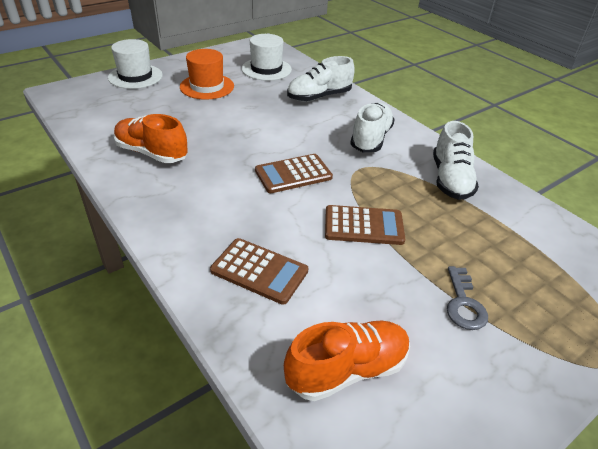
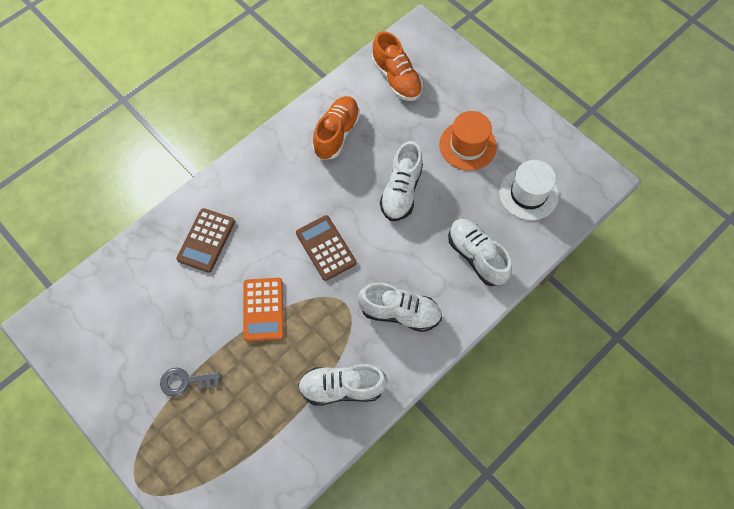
camera: 85 degrees right, 25 degrees up
(135, 76) = (470, 78): white hat -> none
(241, 123) = (401, 191): none -> white shoe
(347, 370) = (127, 303): orange shoe -> orange shoe (396, 78)
(363, 226) = (263, 309): brown calculator -> orange calculator

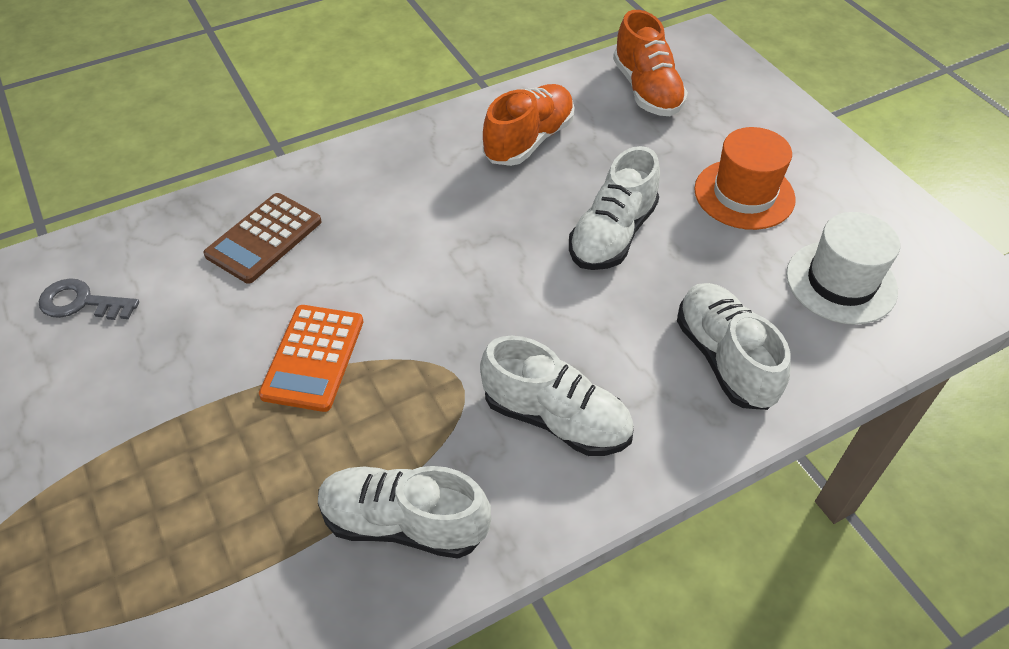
camera: 15 degrees right, 15 degrees down
(185, 381) = (127, 441): grey key -> grey key (81, 302)
(326, 248) = (456, 289): brown calculator -> none

